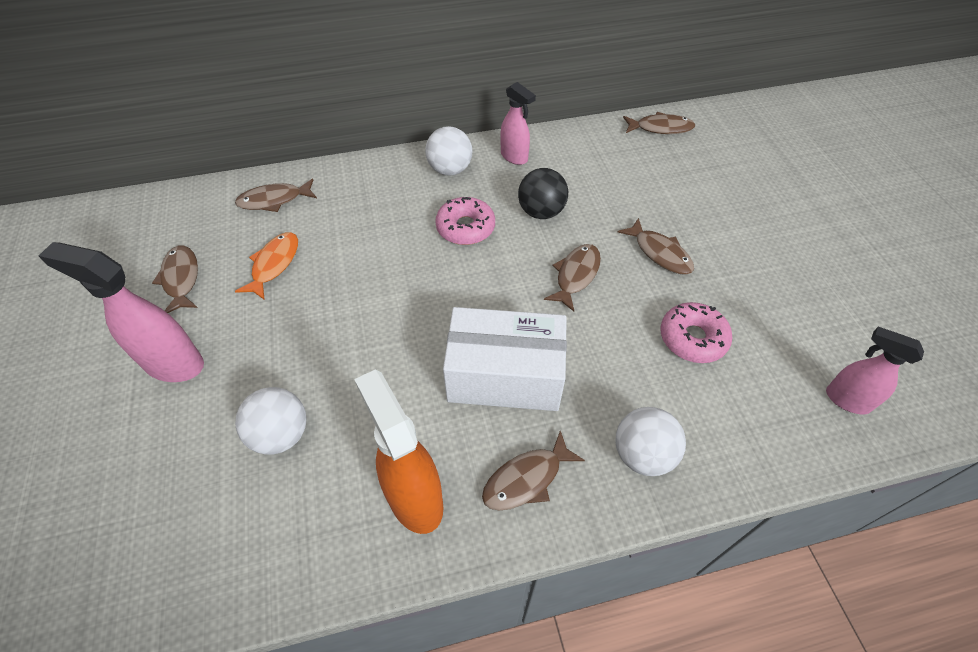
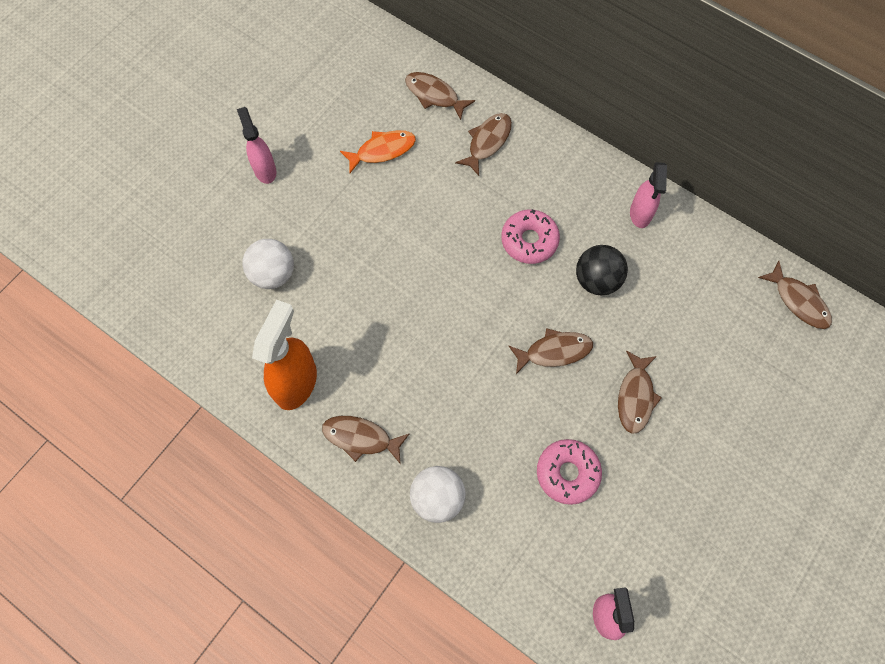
camera: 50 degrees right, 15 degrees up
(173, 364) = (265, 170): pink spray bottle -> pink spray bottle, size x0.64
(181, 279) = (322, 109): brown fish -> brown fish (487, 142)
(450, 170) = (579, 180): white ball -> none
(505, 376) = (423, 369): white box -> none

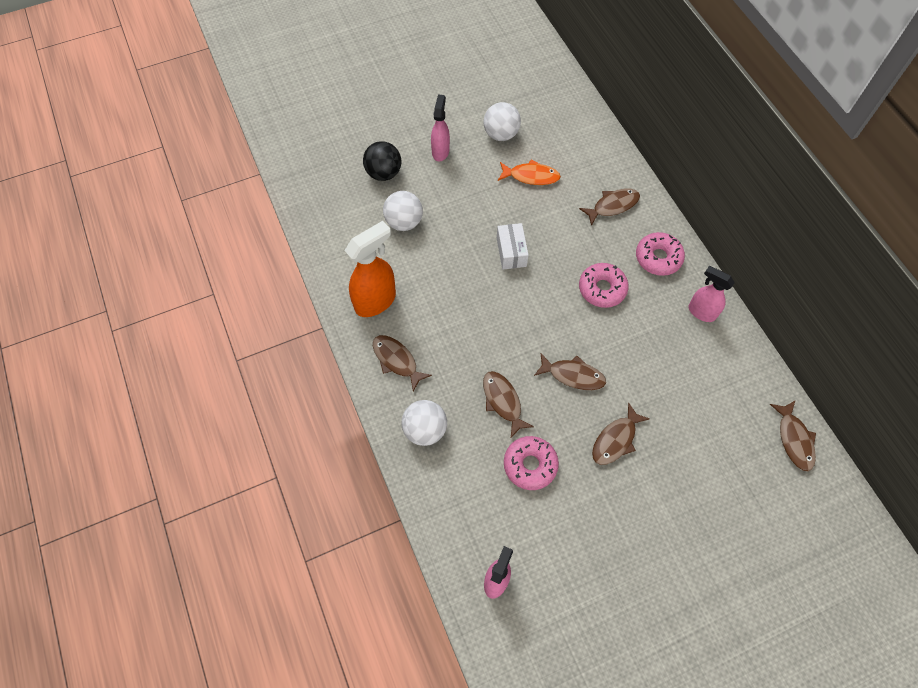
camera: 30 degrees right, 5 degrees down
(321, 117) = (501, 134): none -> white ball
(411, 248) = (511, 252): none -> white box
(434, 95) = (593, 156): brown fish -> brown fish (503, 401)
(566, 177) = (658, 258): none -> pink donut
(597, 280) = (637, 342): black ball -> black ball (383, 173)
(640, 214) = (701, 312): pink spray bottle -> pink spray bottle turned 90 degrees clockwise

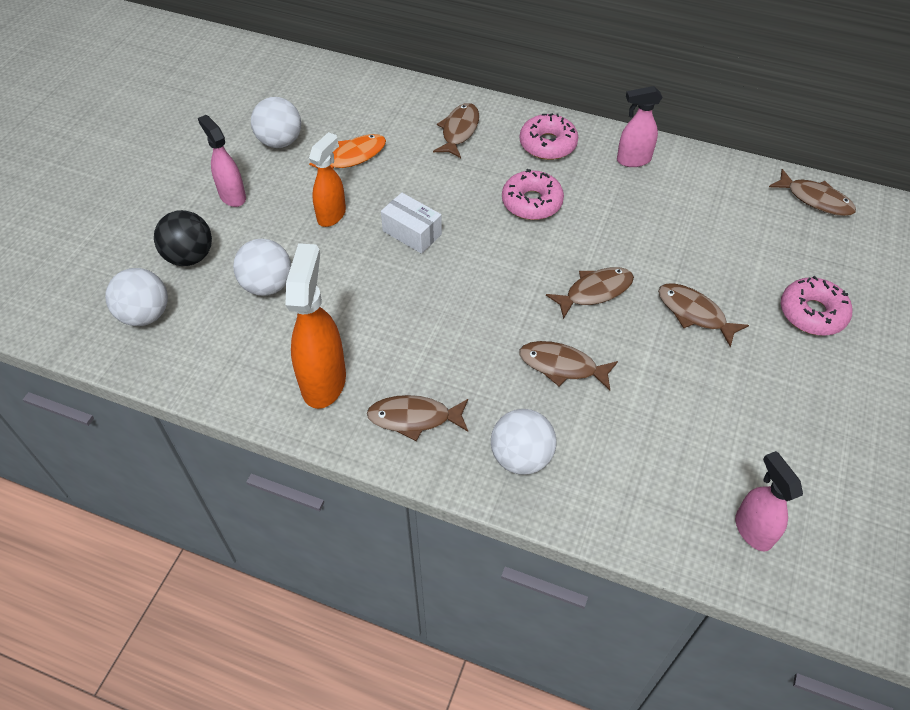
camera: 45 degrees left, 10 degrees down
(331, 191) = (145, 315): none -> white ball
(480, 205) = (332, 215): none -> orange spray bottle
(530, 465) = (653, 399): pink donut -> pink donut (812, 313)
(616, 440) = (694, 313): brown fish -> brown fish turned 135 degrees clockwise

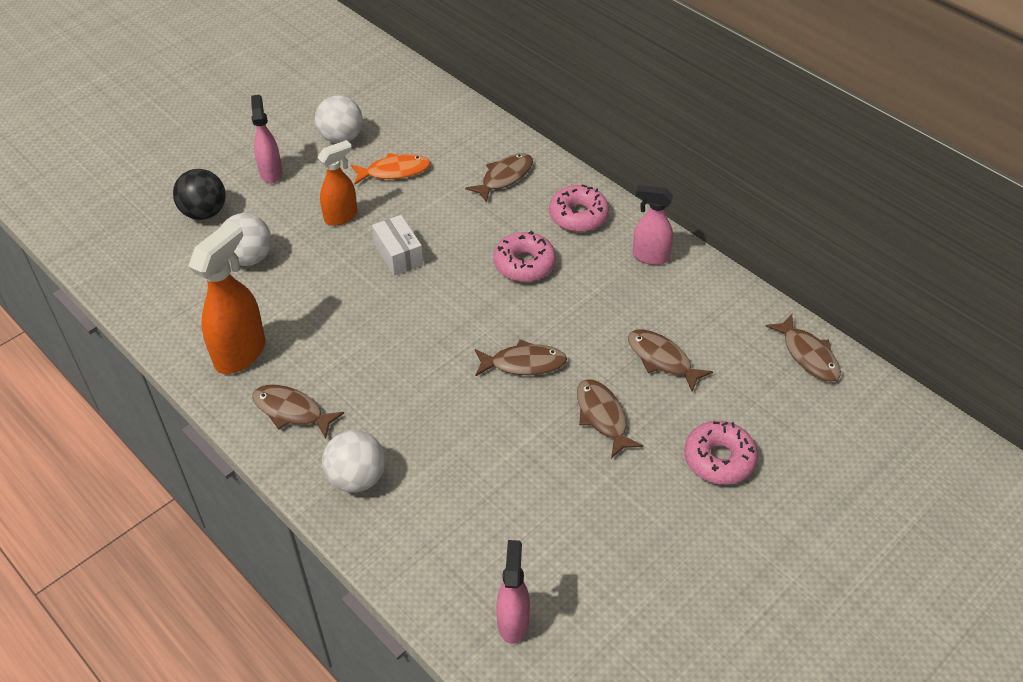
camera: 25 degrees right, 5 degrees down
(145, 315) = (140, 248): white ball -> none
(562, 366) = (447, 417): brown fish -> brown fish (662, 359)

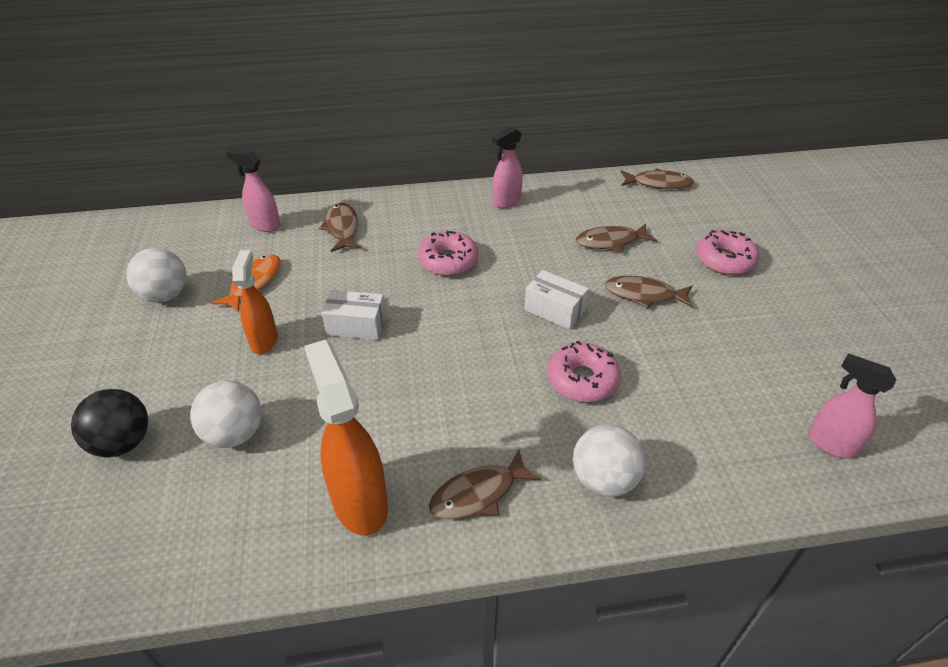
camera: 55 degrees left, 5 degrees down
(271, 173) = (140, 363): pink spray bottle -> pink spray bottle (265, 225)
(524, 363) = (554, 310): brown fish -> white box
(578, 216) = (428, 213): pink donut -> pink donut (582, 379)

